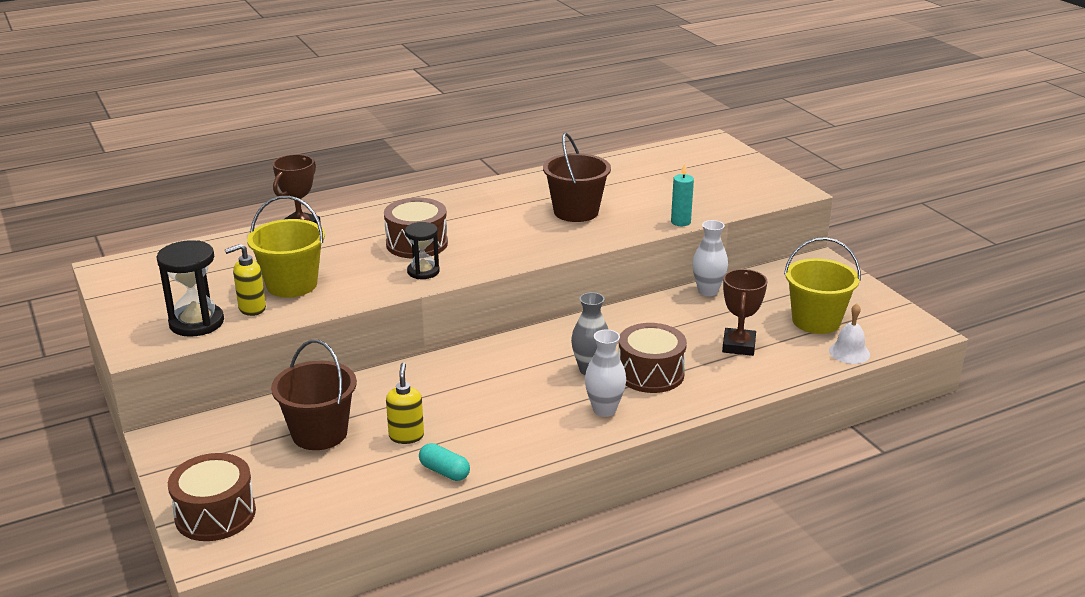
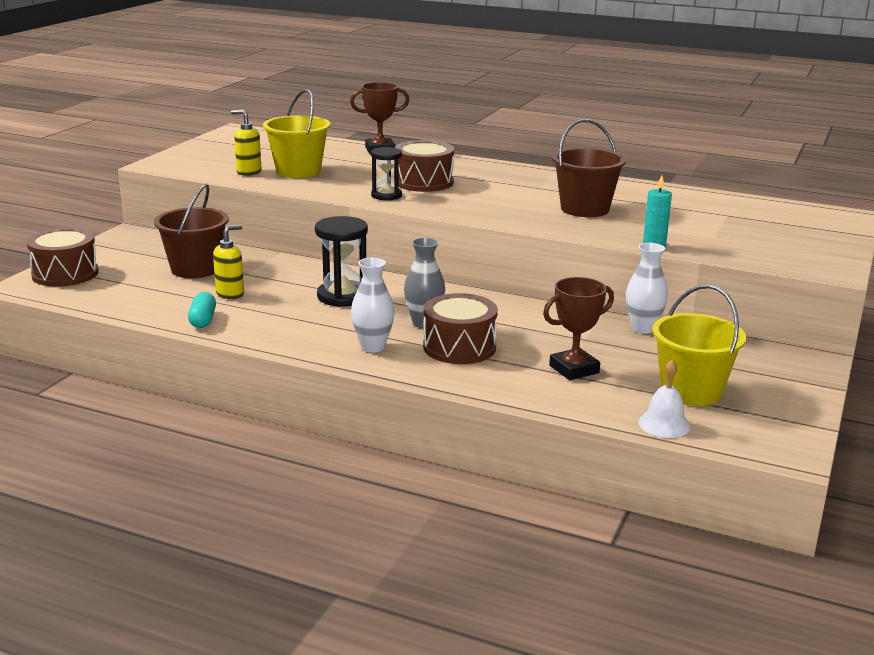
camera: 50 degrees right, 5 degrees down
(196, 323) = (207, 166): black hourglass -> black hourglass (342, 296)

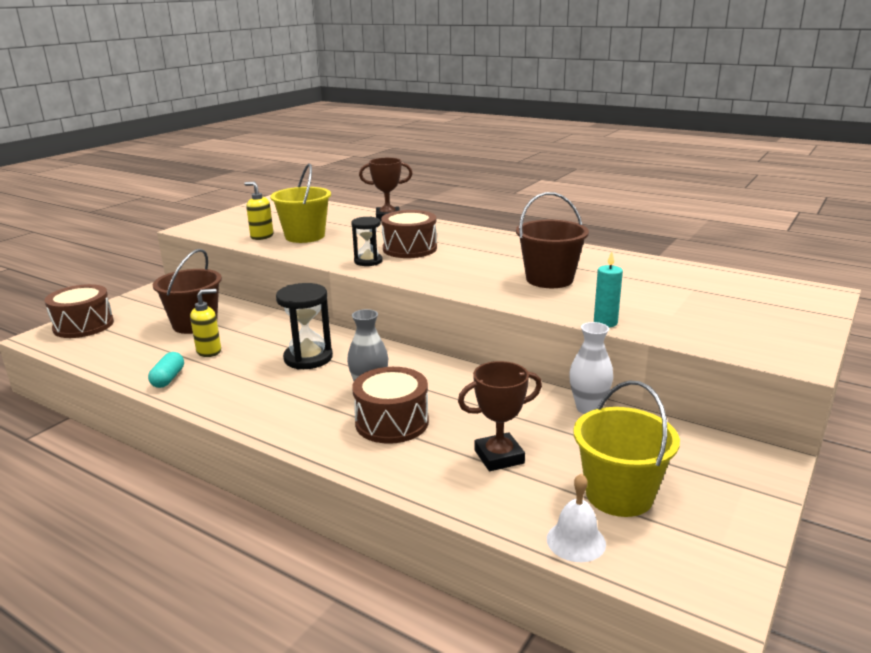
camera: 10 degrees right, 0 degrees up
(373, 347) = (307, 417): white vase -> none

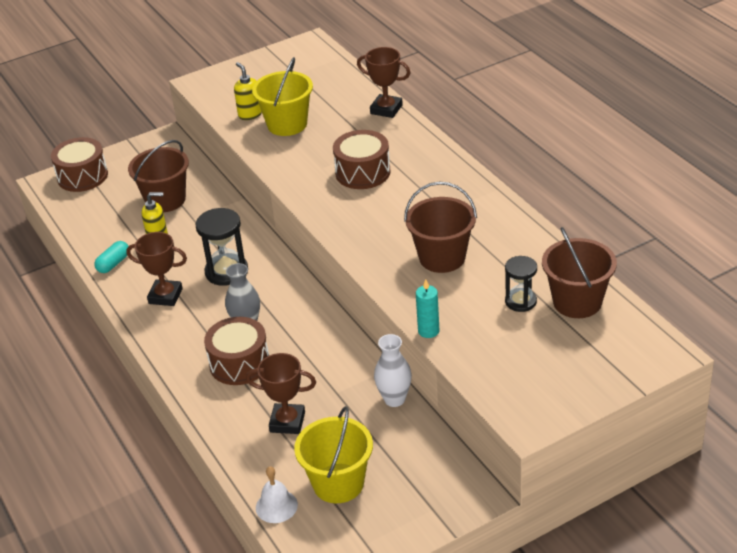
camera: 30 degrees right, 15 degrees up
(253, 390) = (165, 296): none -> brown trophy
(368, 261) = (311, 183): black hourglass -> black hourglass (520, 301)
(702, 281) = (577, 302): none -> brown bucket

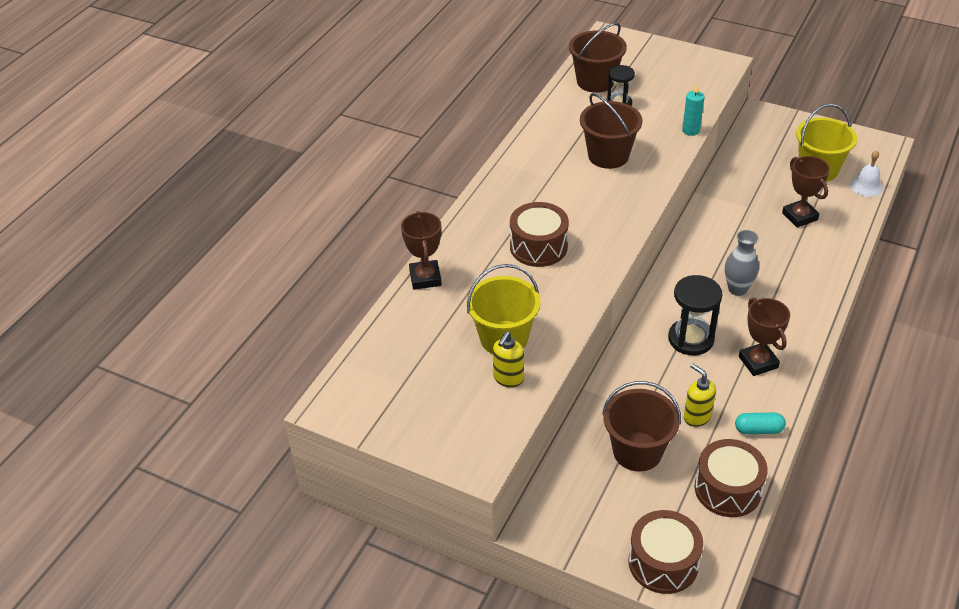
camera: 125 degrees left, 5 degrees up
(239, 363) = (777, 271): brown drum -> brown drum (727, 489)
(394, 399) = (724, 177): white vase -> none

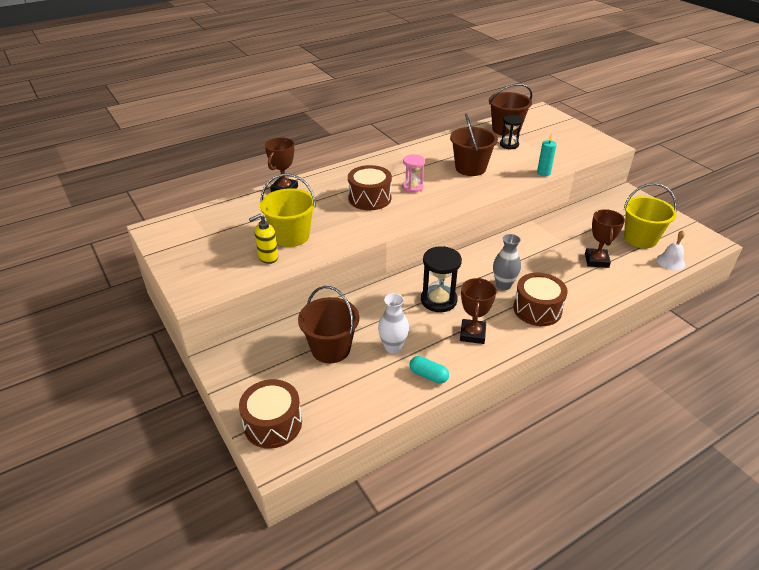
camera: 30 degrees right, 5 degrees down
(570, 210) = (412, 187): none -> pink hourglass
(697, 417) = (393, 347): yellow soap dispenser -> white vase
(727, 489) = (366, 401): brown drum -> brown drum (537, 309)

